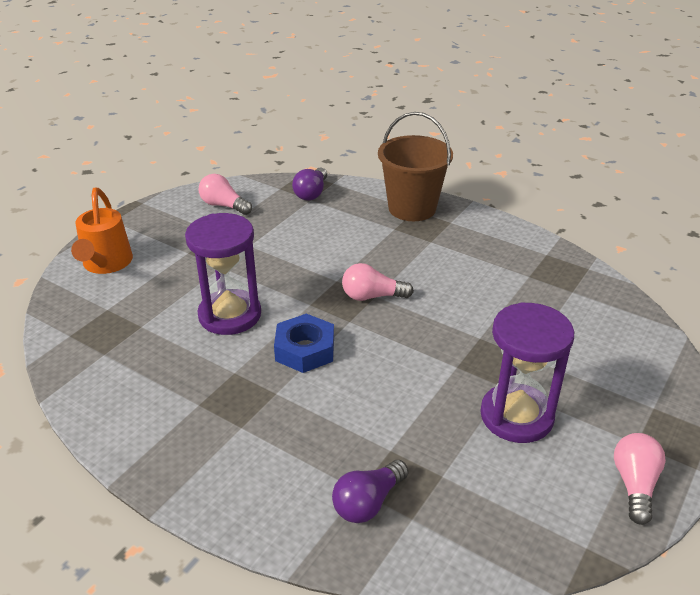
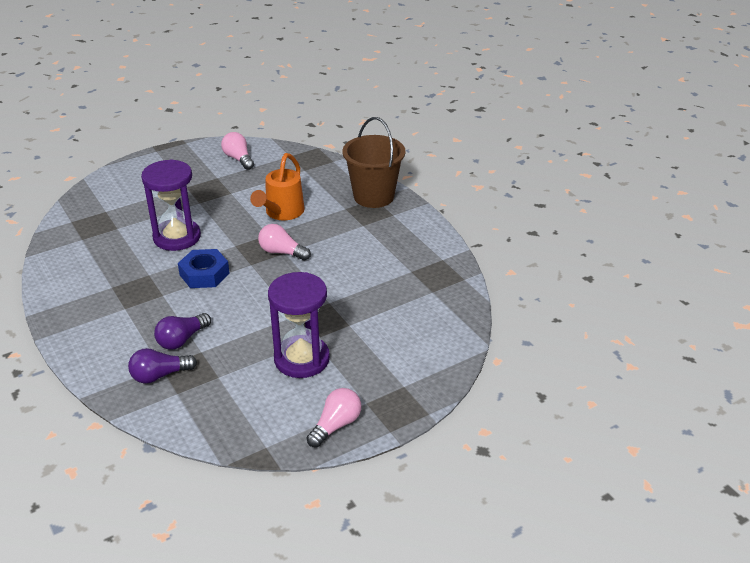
camera: 25 degrees right, 0 degrees up
(106, 264) = (128, 181): orange watering can -> orange watering can (282, 213)
(311, 193) = (309, 165): purple light bulb -> purple light bulb (182, 340)

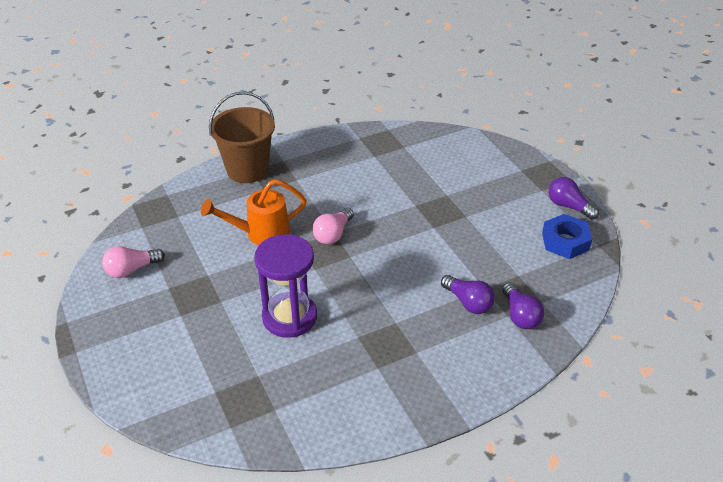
camera: 85 degrees left, 5 degrees up
(204, 274) = (363, 290): blue nut -> blue nut (565, 241)
(282, 213) = (261, 234): orange watering can -> orange watering can turned 135 degrees clockwise
(302, 359) = (492, 223): purple hourglass -> none
(336, 425) = (568, 206): pink light bulb -> purple light bulb

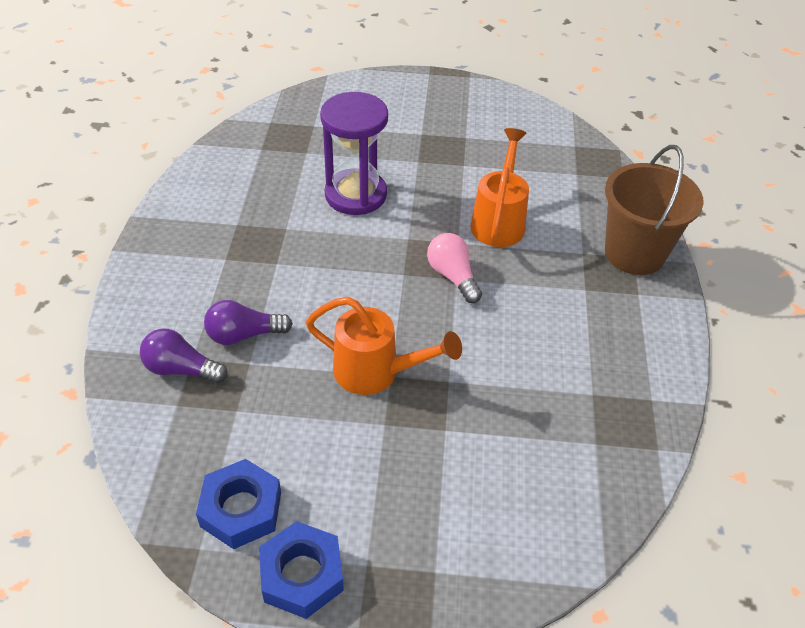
camera: 120 degrees right, 5 degrees up
(132, 269) = (510, 123): pink light bulb -> none
(437, 234) = (376, 372): none -> orange watering can
(568, 206) = (302, 575): purple light bulb -> blue nut

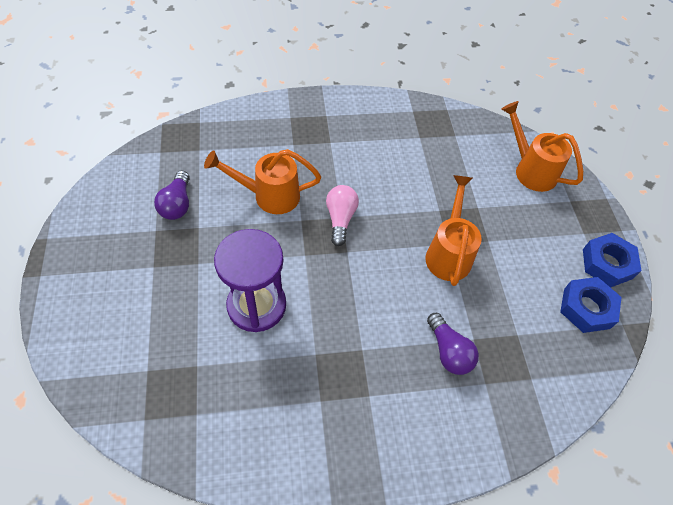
camera: 105 degrees left, 10 degrees up
(181, 369) = (499, 388): purple light bulb -> purple light bulb (177, 204)
(453, 276) = (340, 219): pink light bulb -> pink light bulb turned 135 degrees clockwise
(511, 533) = (530, 170): none -> orange watering can
(634, 253) = (286, 116): brown bucket -> none

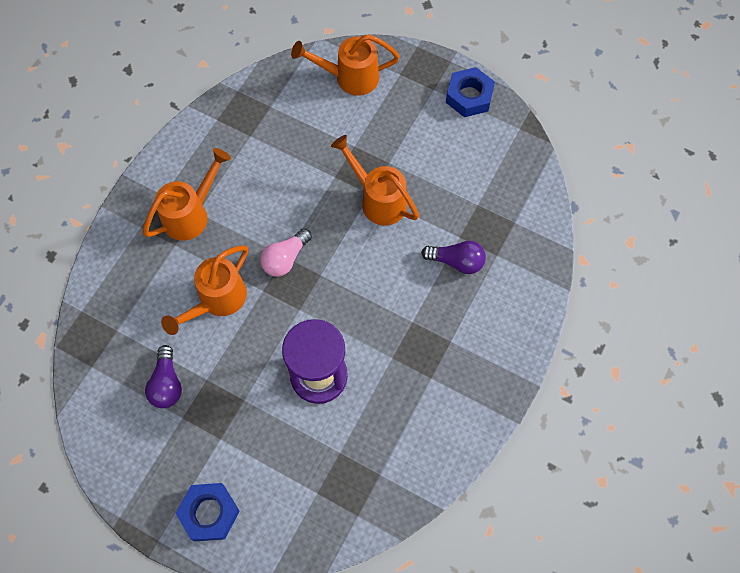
camera: 50 degrees left, 10 degrees up
(177, 204) = (167, 384): purple light bulb -> purple light bulb turned 45 degrees clockwise
(325, 139) = (191, 214): none -> orange watering can
(340, 219) = (285, 259): pink light bulb -> pink light bulb turned 90 degrees counterclockwise
(586, 308) = (491, 141): blue nut -> blue nut (209, 513)

